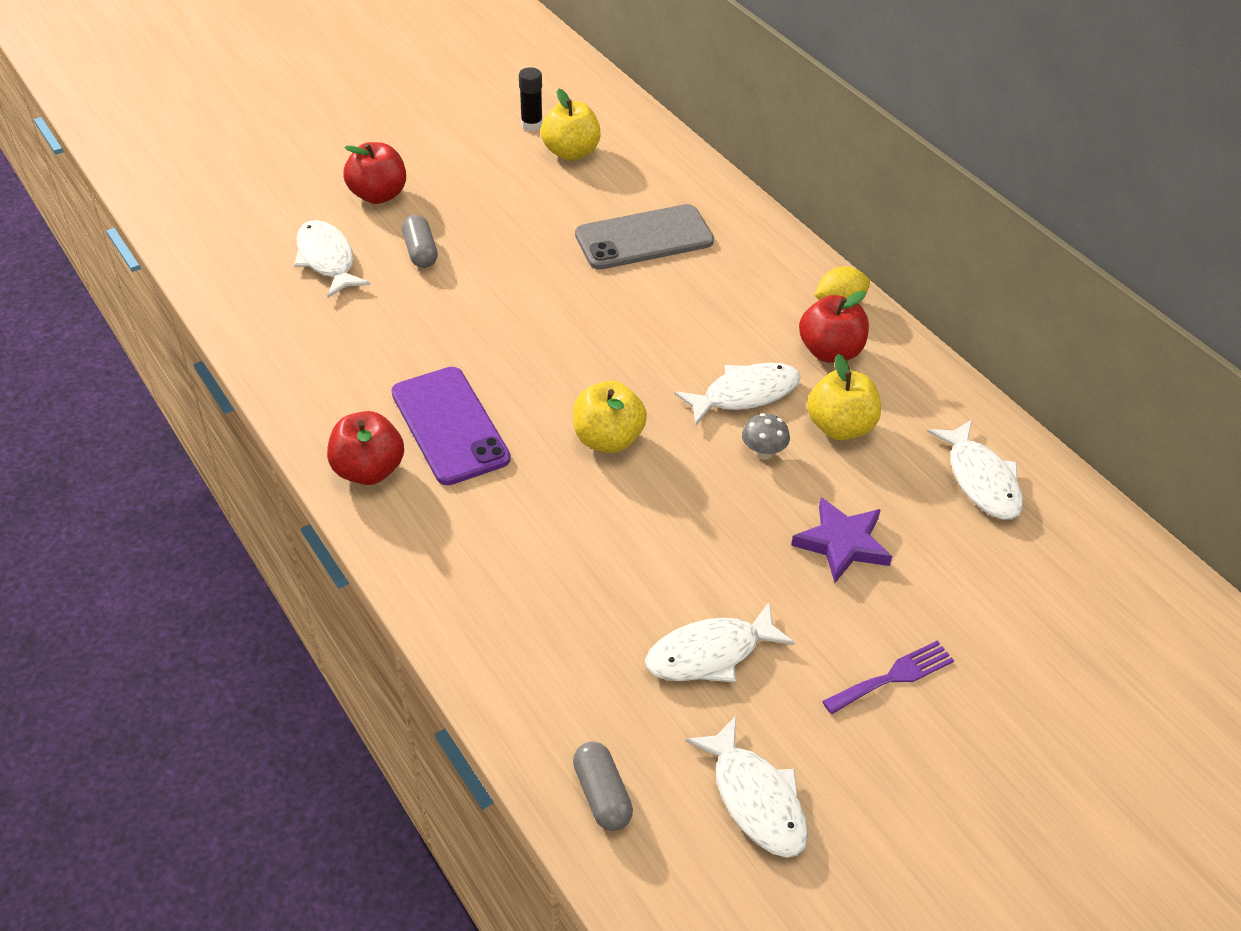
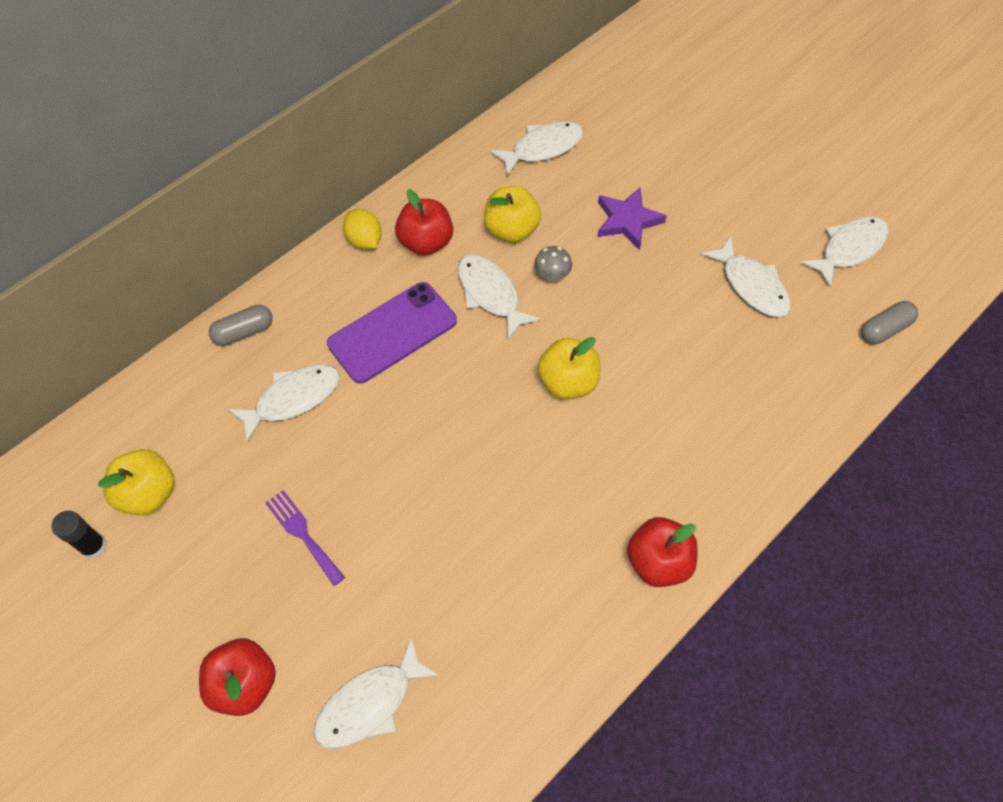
camera: 100 degrees left, 15 degrees up
(420, 252) = (342, 605): grey capsule -> grey capsule (244, 332)
(450, 425) = (585, 508): purple phone -> purple phone (392, 332)
(644, 238) = (293, 399): grey phone -> white fish
(893, 677) = (730, 187): purple fork -> purple fork (303, 533)

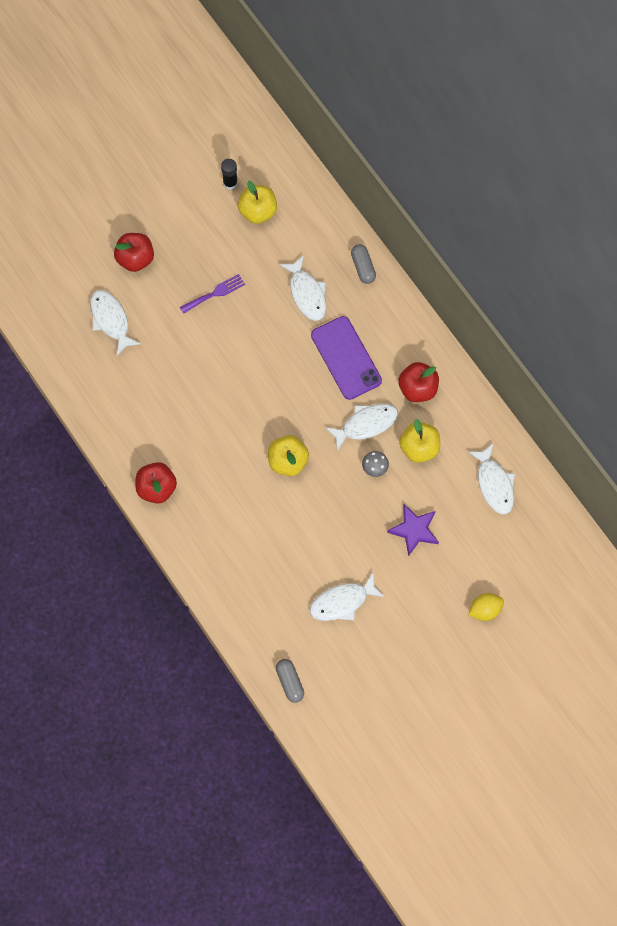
camera: 100 degrees right, 10 degrees up
(364, 240) = (426, 348): yellow lemon -> yellow lemon (485, 610)
(849, 249) = (362, 682): white fish -> none

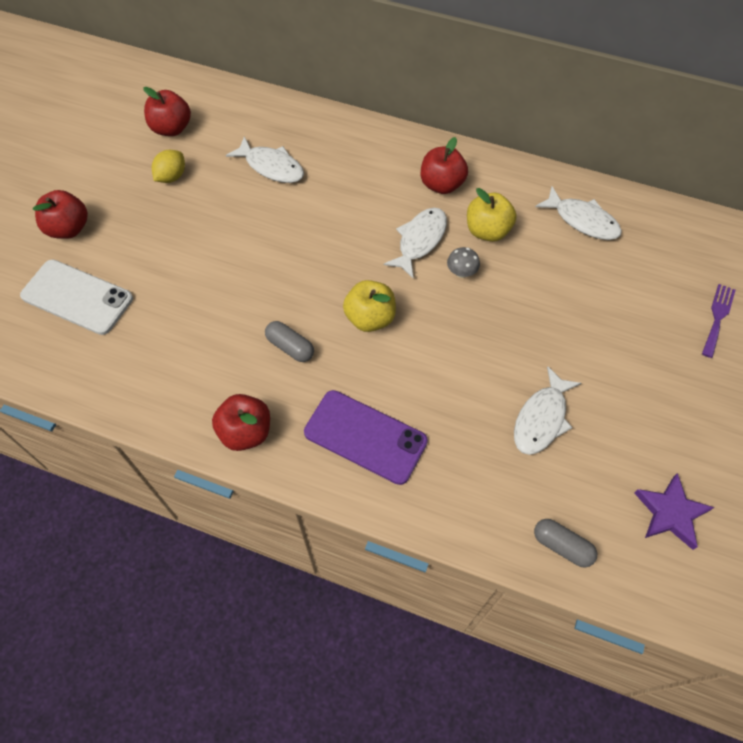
camera: 35 degrees left, 10 degrees down
(111, 320) = (77, 297): white fish -> white phone
(215, 293) = (177, 214): purple fork -> purple fork (717, 317)
(230, 183) = (127, 121): black glue stick -> none
(258, 211) = (171, 128): yellow apple -> red apple
(346, 358) = (353, 197): purple phone -> purple phone (365, 436)
(363, 267) = (308, 120): grey capsule -> grey capsule (290, 347)
(414, 530) = (549, 304): purple star -> purple star (670, 513)
(485, 610) = (682, 333): yellow lemon -> yellow lemon (171, 177)

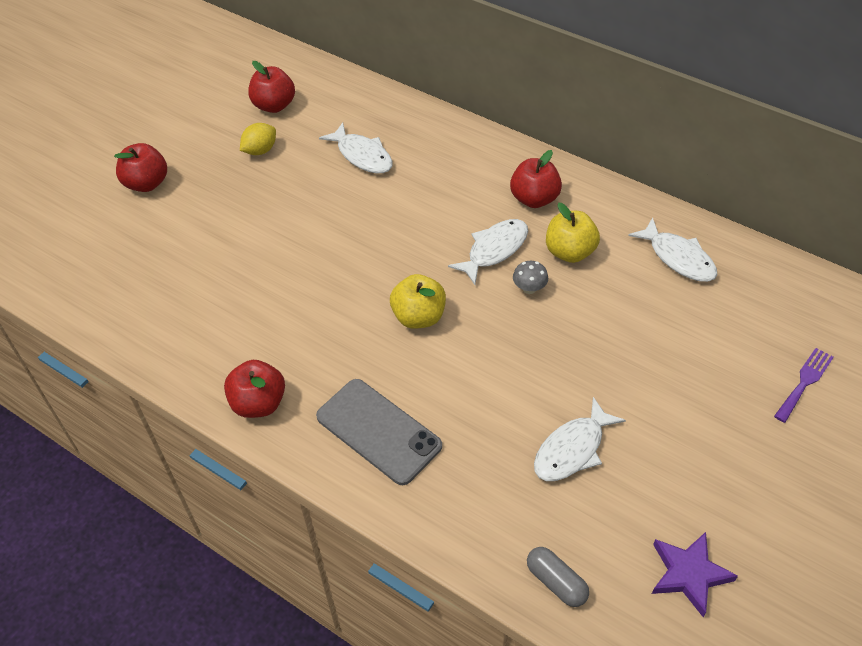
camera: 15 degrees right, 10 degrees down
(77, 297) = (135, 247): white phone -> none
(290, 347) = (328, 330): grey capsule -> none
(365, 436) = (379, 431): purple phone -> grey phone

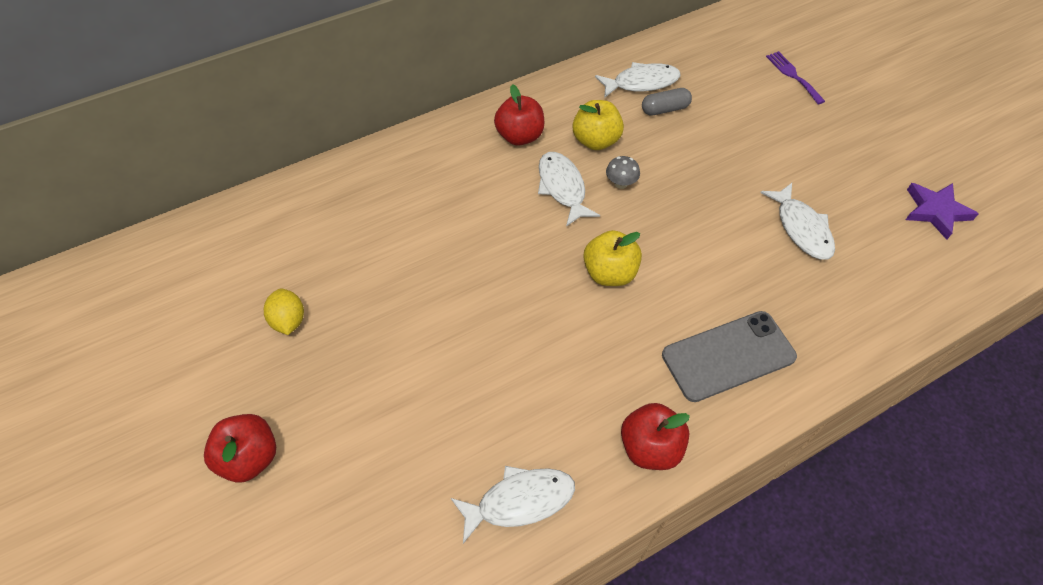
camera: 65 degrees left, 5 degrees up
(274, 105) = (227, 282): red apple -> none
(362, 155) = (369, 235): white fish -> white fish (520, 501)
(556, 582) = (922, 292): grey capsule -> grey capsule (665, 109)

